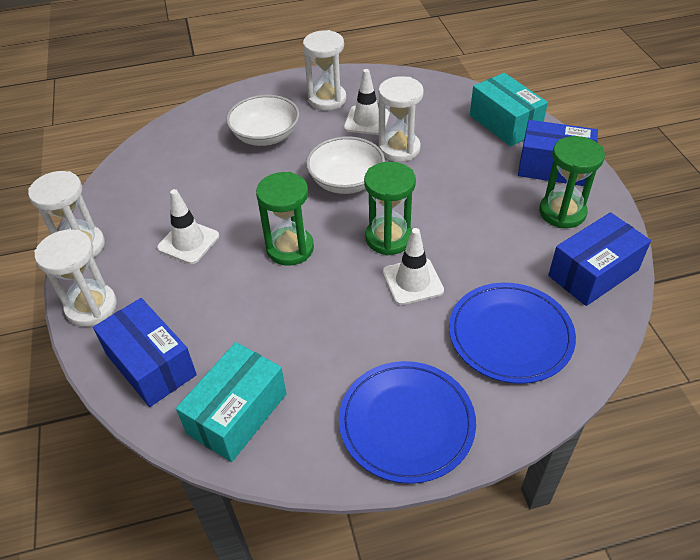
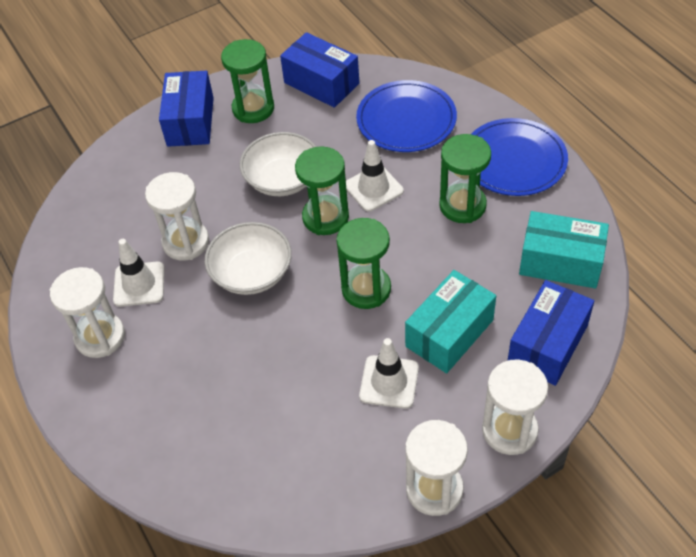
camera: 105 degrees left, 5 degrees up
(265, 136) = (188, 377): white bowl -> white bowl (282, 179)
(357, 349) = (462, 205): none -> green hourglass
(505, 123) = (124, 166): turquoise box -> turquoise box (449, 333)

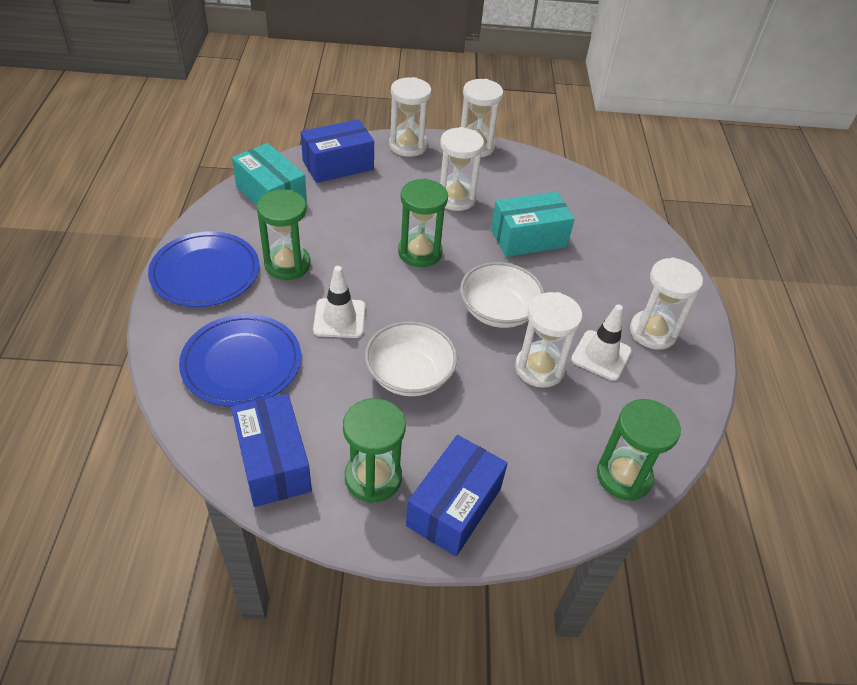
camera: 155 degrees left, 5 degrees down
(325, 217) = (402, 318): green hourglass -> green hourglass (624, 476)
(389, 382) = (455, 198): white traffic cone -> white hourglass
(449, 333) = (390, 200): turquoise box -> turquoise box (528, 238)

